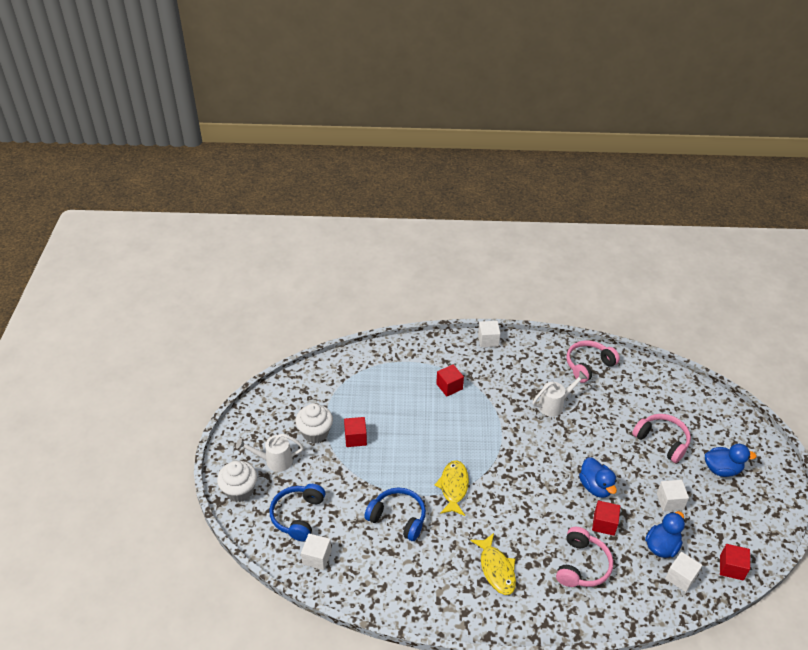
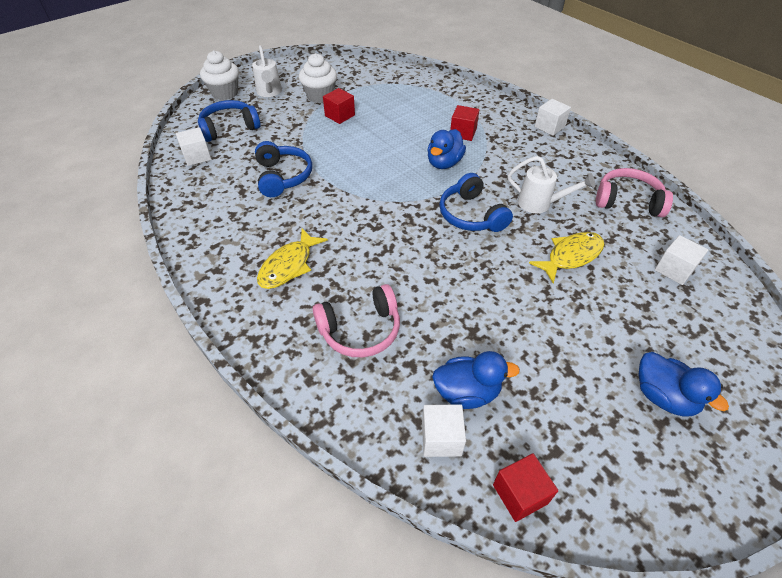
camera: 50 degrees right, 5 degrees up
(274, 461) = (269, 93): white watering can -> white watering can turned 150 degrees counterclockwise
(453, 487) = (354, 190): yellow fish -> yellow fish (571, 256)
(534, 444) = (471, 215): none -> blue headphones
(595, 487) = (478, 287): blue duck -> blue duck (444, 163)
(604, 524) = (437, 320): red cube -> none
(662, 441) = (619, 312): pink headphones -> none
(670, 501) = (542, 366): white cube -> white cube (674, 270)

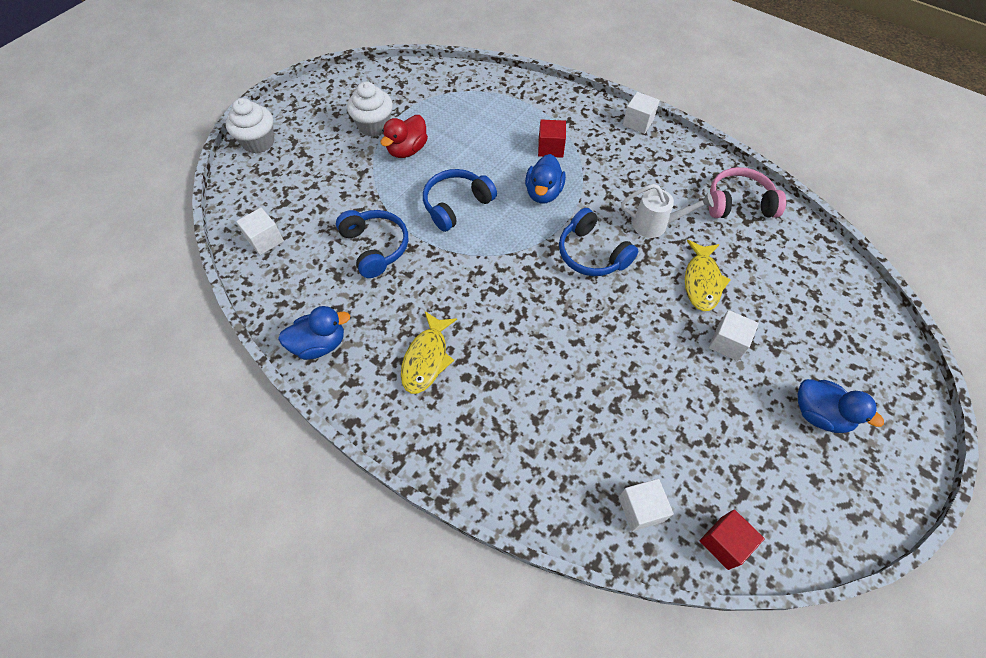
camera: 15 degrees left, 10 degrees up
(229, 128) = (286, 192): blue headphones -> blue headphones (456, 205)
(269, 93) = (312, 132): white watering can -> none
(340, 115) = (407, 150): red cube -> red duck
(360, 330) = (527, 415): pink headphones -> none
(467, 392) = (649, 456): blue duck -> blue duck (320, 344)
(571, 256) = (702, 281): yellow fish -> yellow fish turned 150 degrees clockwise
(674, 270) = (799, 275): white cube -> white cube (727, 343)

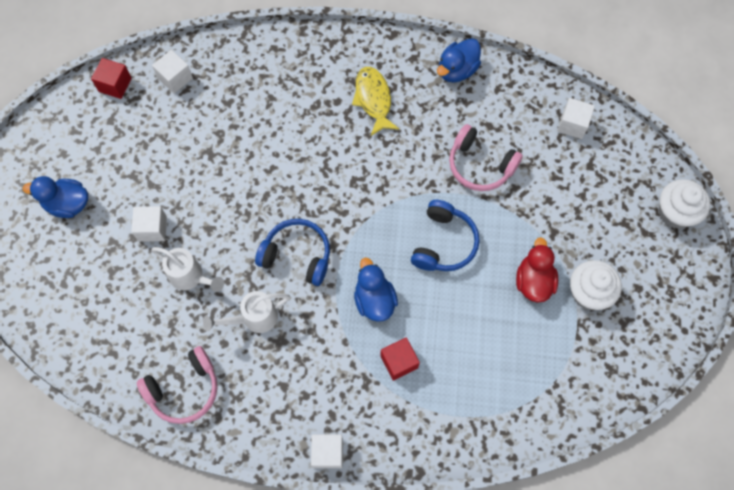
camera: 150 degrees right, 10 degrees up
(375, 247) = (480, 165): blue headphones -> pink headphones
(702, 281) = (191, 277): yellow fish -> white watering can

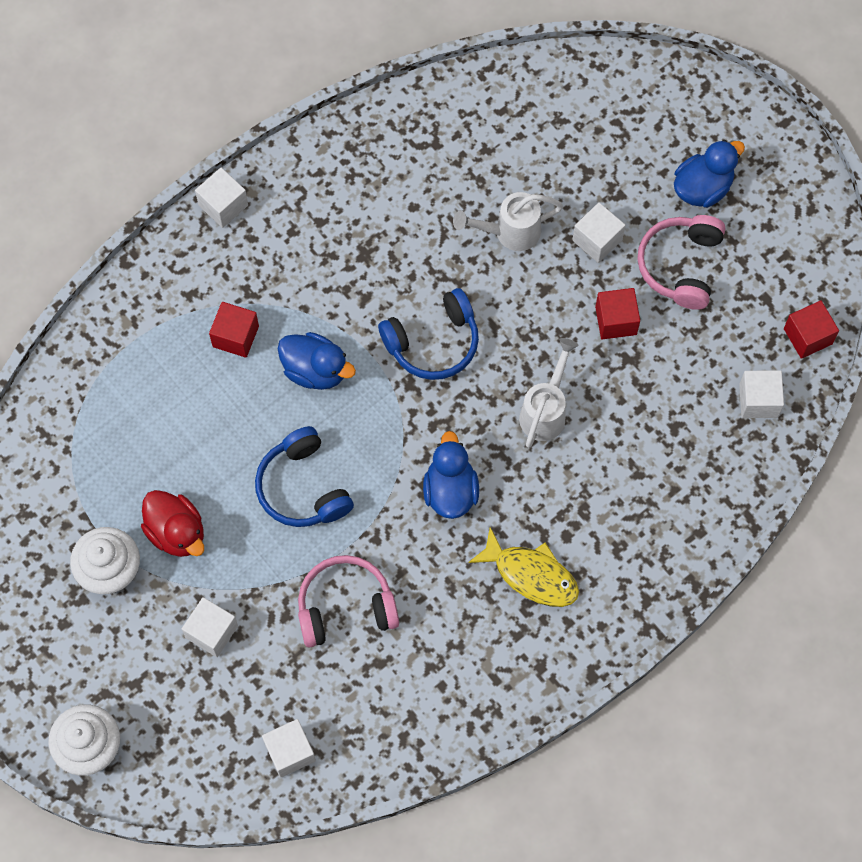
camera: 135 degrees right, 0 degrees up
(184, 389) = (405, 140): pink headphones -> pink headphones (680, 265)
(193, 178) = (616, 320): none -> red cube
(253, 318) = (410, 251): white watering can -> white watering can (545, 410)
(457, 70) = (478, 697): blue duck -> blue duck (450, 490)
(561, 213) = (212, 632): none -> white cube

